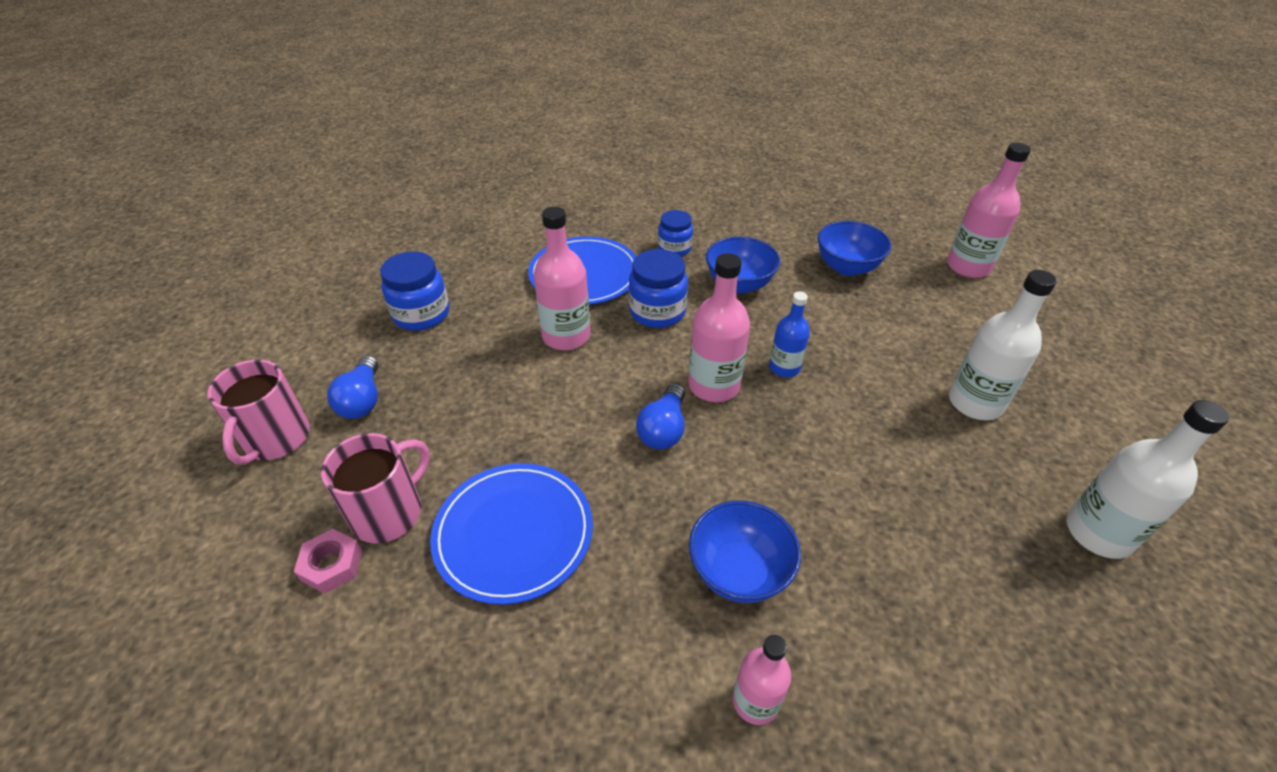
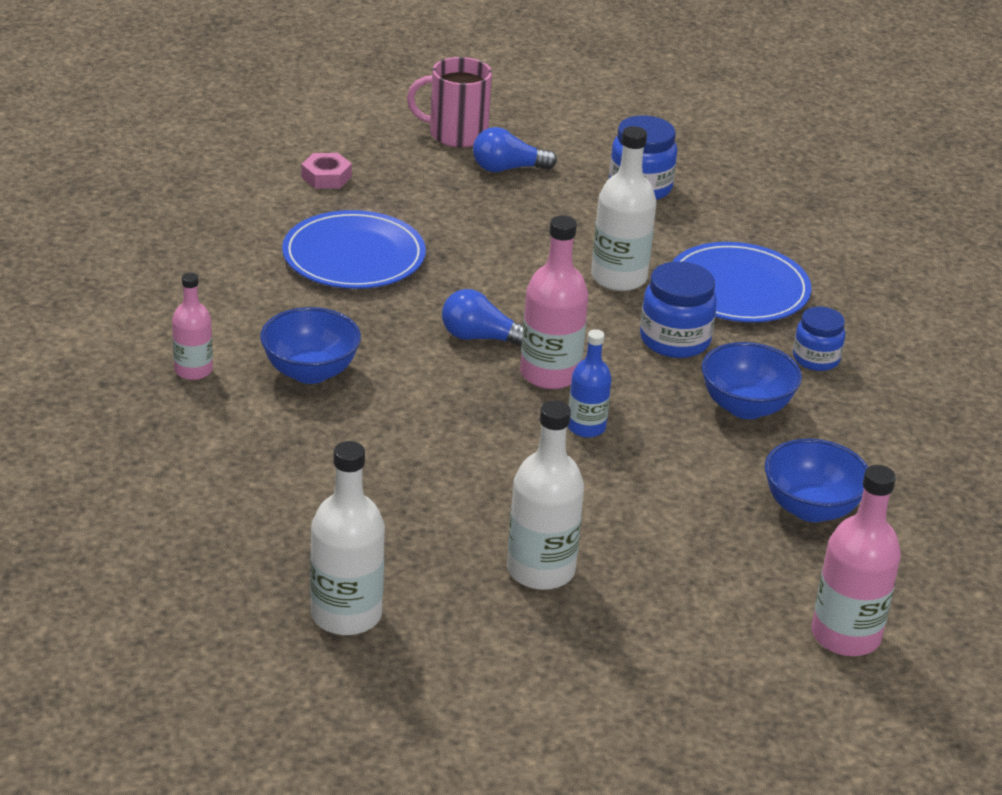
camera: 85 degrees right, 10 degrees down
(389, 512) = (377, 196): pink mug -> none
(566, 336) = (619, 278): pink bottle -> white bottle

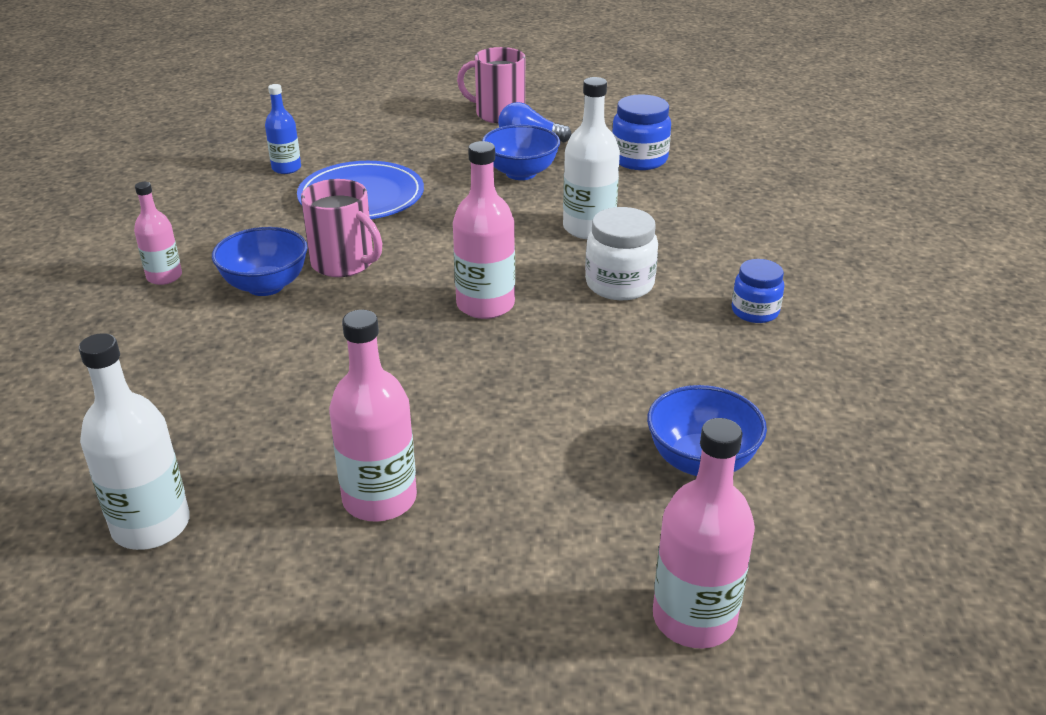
camera: 15 degrees right, 0 degrees up
(326, 177) = (373, 138): pink nut -> none
(379, 339) = (344, 263): none -> pink mug
(481, 338) = (437, 269): blue light bulb -> none
(540, 570) = (379, 499): white bottle -> pink bottle
(586, 427) = (497, 356): blue bottle -> blue bottle (286, 168)
(675, 340) = (619, 284): blue jar -> white jar
(738, 289) = (698, 244): blue plate -> none
(745, 407) = (667, 351): blue bowl -> blue bowl (521, 173)

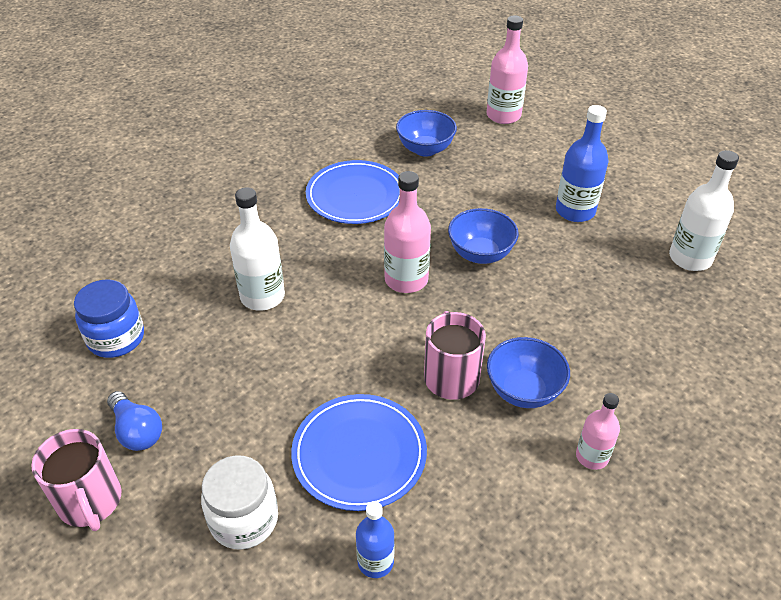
camera: 135 degrees left, 10 degrees up
(379, 499) = (575, 211): pink bottle -> blue bottle
(521, 173) = (212, 388): blue bowl -> blue bowl (480, 254)
(619, 284) = (317, 244): white jar -> white jar (244, 519)
(671, 348) = (355, 196): none -> blue plate
(755, 311) = (285, 187): blue jar -> none

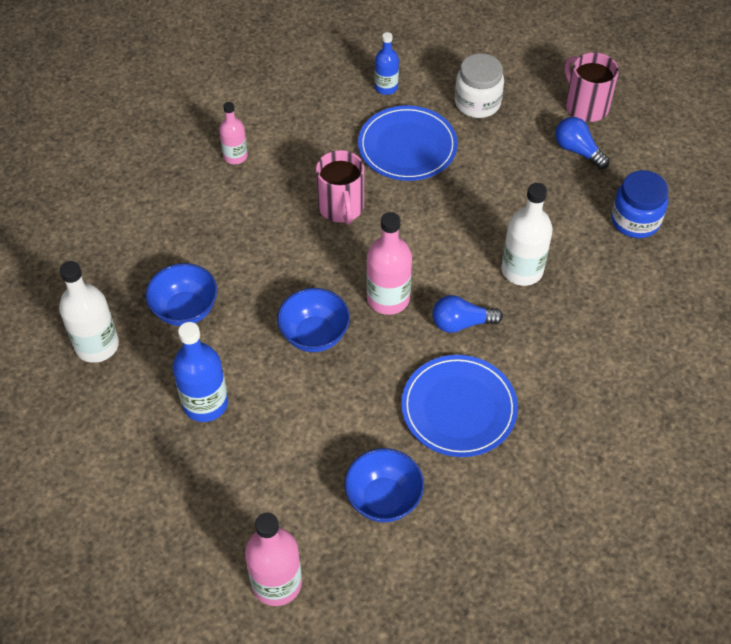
camera: 175 degrees right, 10 degrees up
(337, 255) = (461, 323): none -> blue light bulb
(523, 391) = (282, 200): blue bowl -> blue bowl (185, 310)

